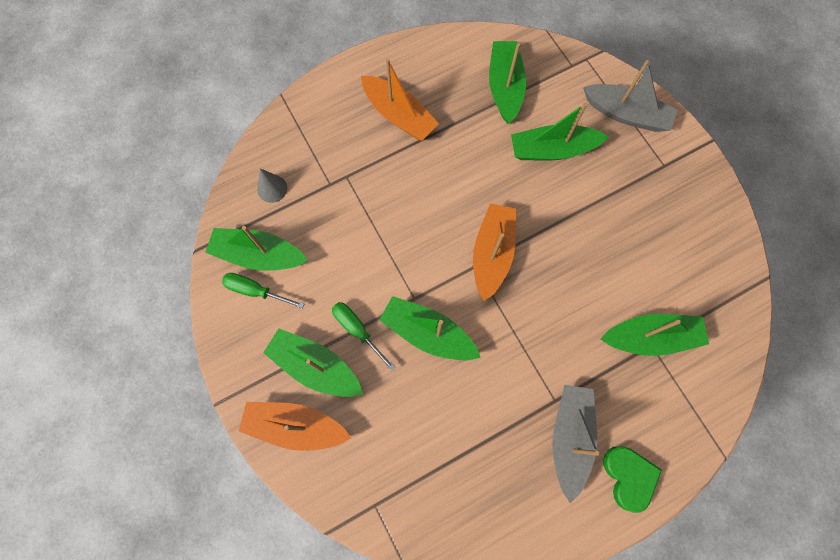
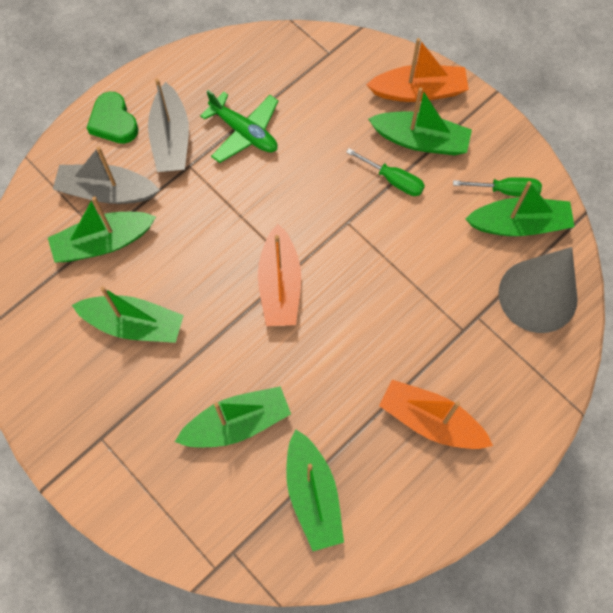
camera: 165 degrees right, 5 degrees down
(272, 188) = (537, 295): grey cone -> grey cone, size x2.32
(428, 333) = (324, 193): green boat -> green boat (134, 324)
(491, 425) = (244, 132): none -> green plane
(626, 114) = (153, 496): grey boat -> grey boat (107, 192)

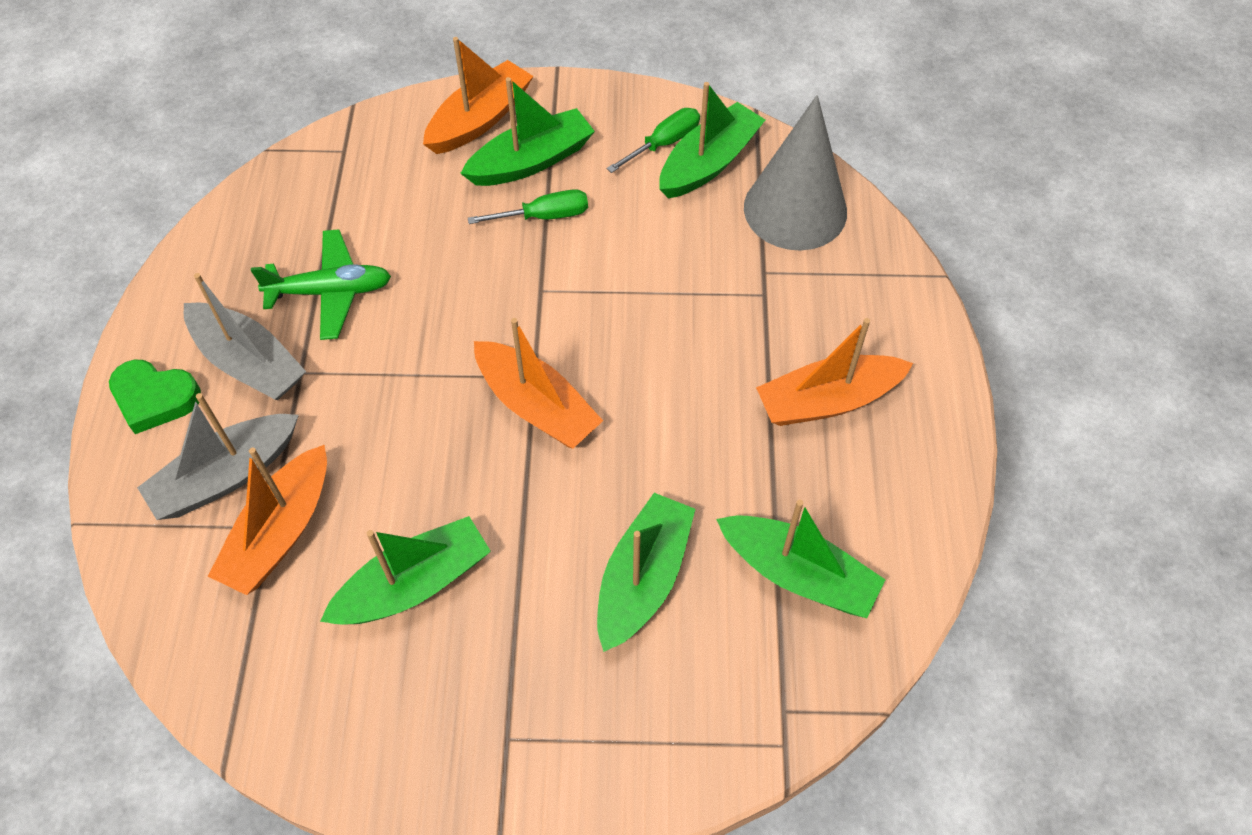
camera: 45 degrees left, 10 degrees down
(103, 243) = (280, 532): green boat -> orange boat

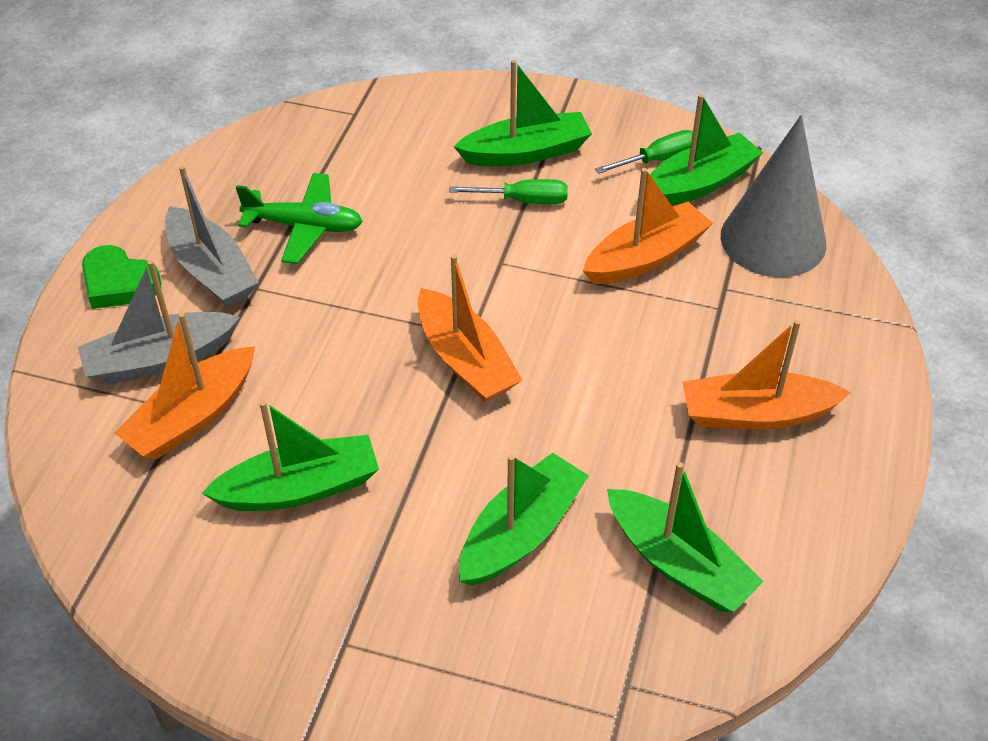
camera: 15 degrees right, 10 degrees down
(480, 119) = (488, 109): orange boat -> orange boat (645, 257)

